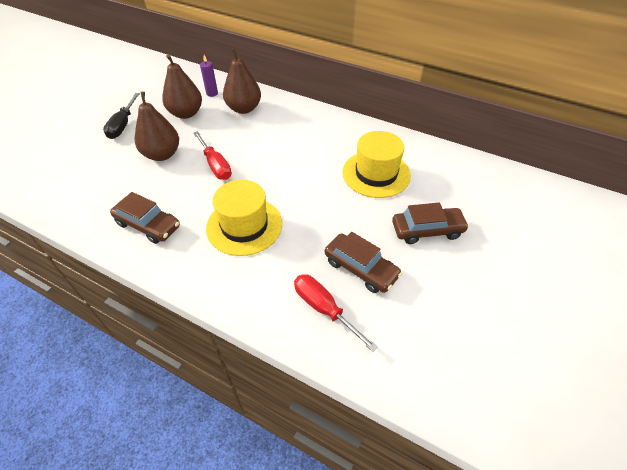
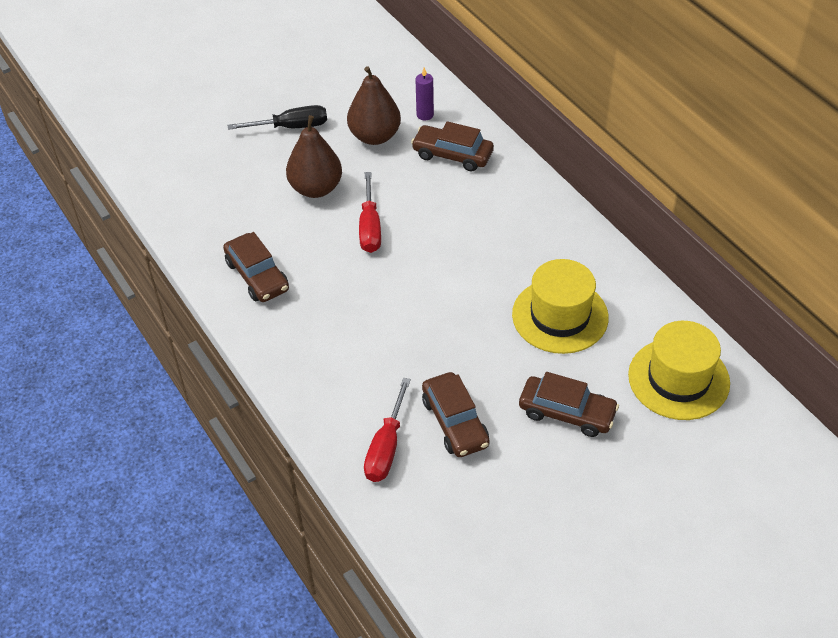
camera: 30 degrees right, 0 degrees up
(123, 125) = (291, 127): black screwdriver -> black screwdriver turned 135 degrees counterclockwise
(244, 108) = (452, 155): brown pear -> brown car
(244, 226) = (359, 319): yellow hat -> yellow hat (678, 379)
(324, 309) = (386, 447): red screwdriver -> red screwdriver turned 150 degrees counterclockwise

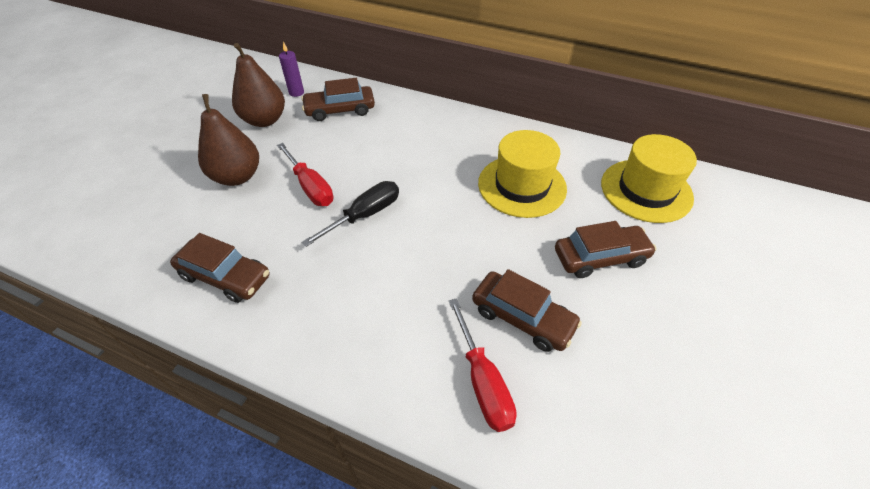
camera: 35 degrees left, 0 degrees up
(291, 127) = (181, 140): black screwdriver -> black screwdriver (364, 215)

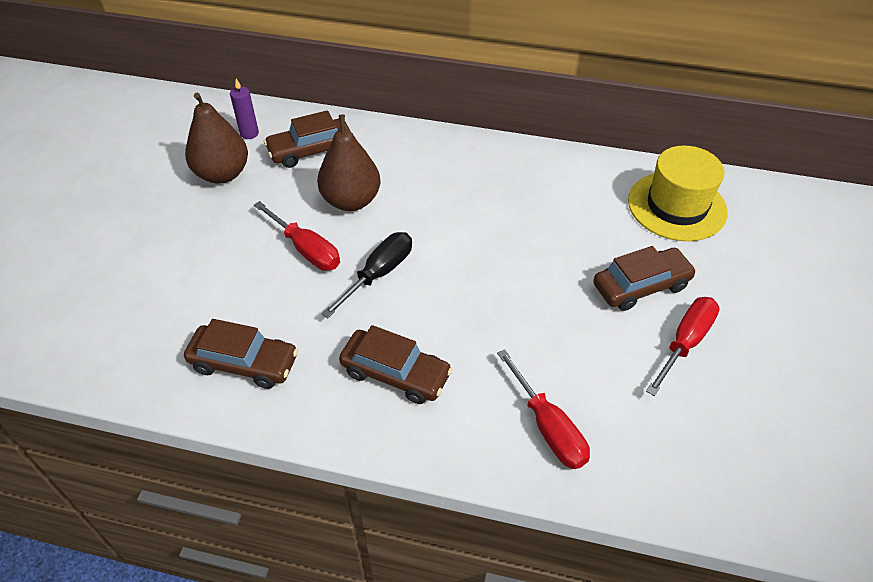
camera: 10 degrees left, 0 degrees up
(237, 177) = (215, 248): brown pear -> brown pear (351, 201)
(522, 186) = (544, 218): yellow hat -> none
(522, 317) = (574, 359): brown car -> brown car (395, 373)
(634, 318) = (684, 343): none -> red screwdriver

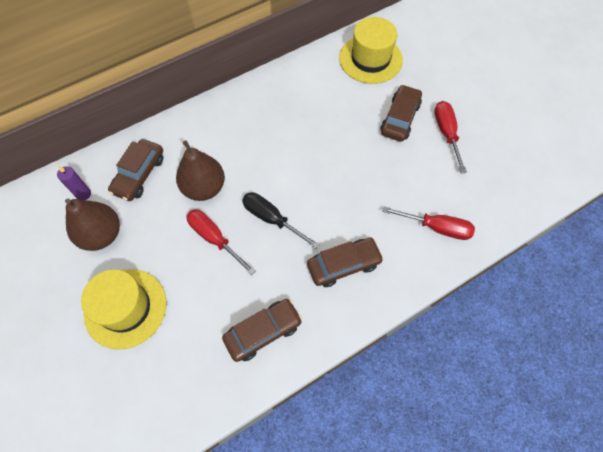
camera: 45 degrees left, 15 degrees up
(166, 244) = (125, 308): none -> yellow hat
(306, 249) = (215, 239): red screwdriver -> red screwdriver turned 135 degrees counterclockwise
(378, 274) = (272, 219): black screwdriver -> black screwdriver turned 45 degrees counterclockwise

